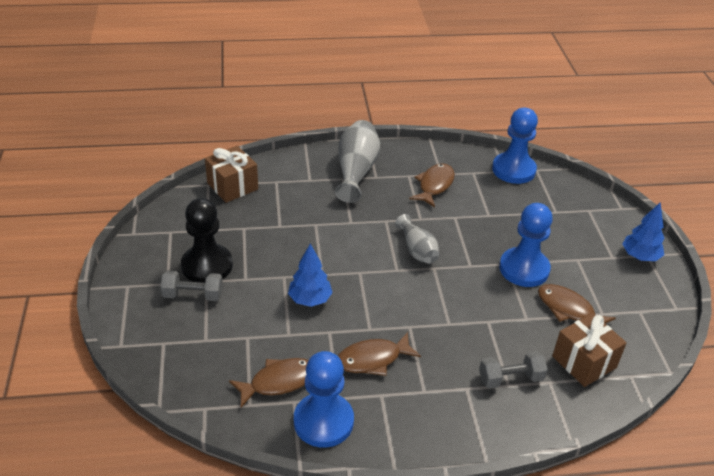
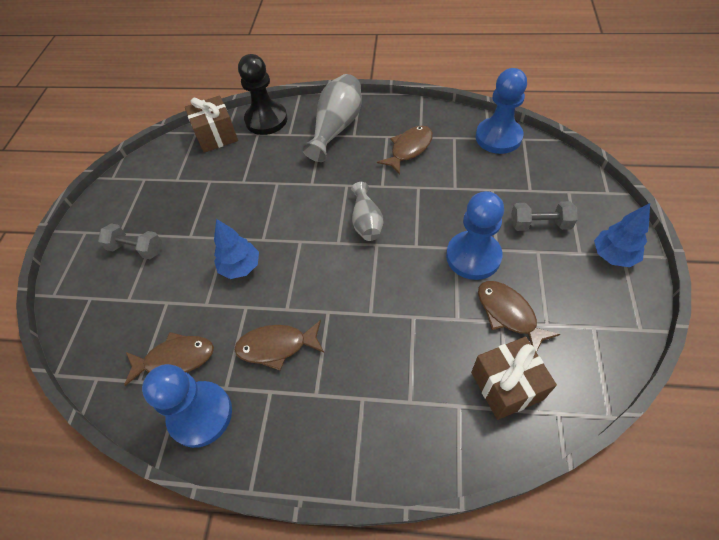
camera: 20 degrees right, 15 degrees up
(207, 266) = (161, 218): black pawn -> black pawn (266, 120)
(510, 378) = (414, 394): grey dumbbell -> grey dumbbell (539, 224)

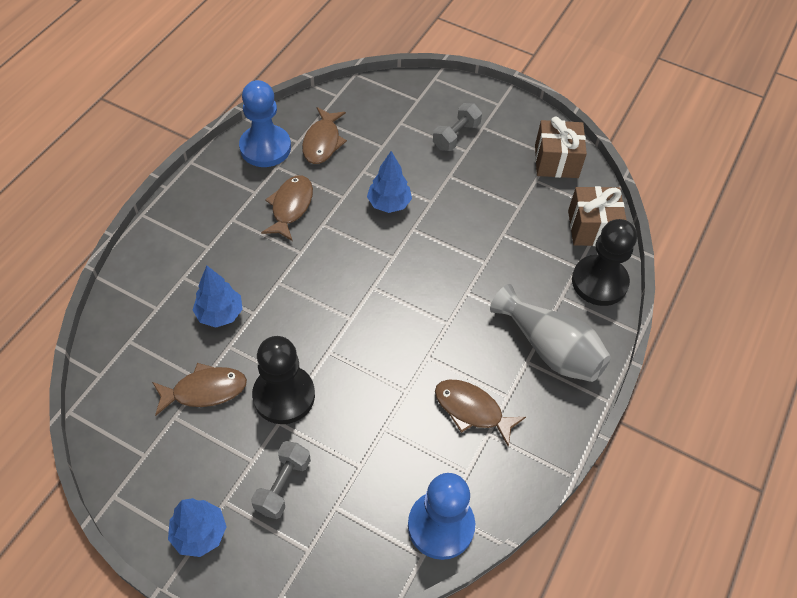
camera: 105 degrees right, 0 degrees up
(366, 222) = (384, 321): grey vase -> none
(409, 149) = (472, 410): brown fish -> brown fish turned 150 degrees clockwise
(430, 343) = (220, 314): none -> blue tree
(473, 256) = (284, 396): blue pawn -> black pawn
(506, 386) = (146, 351): brown gift -> brown gift (556, 161)

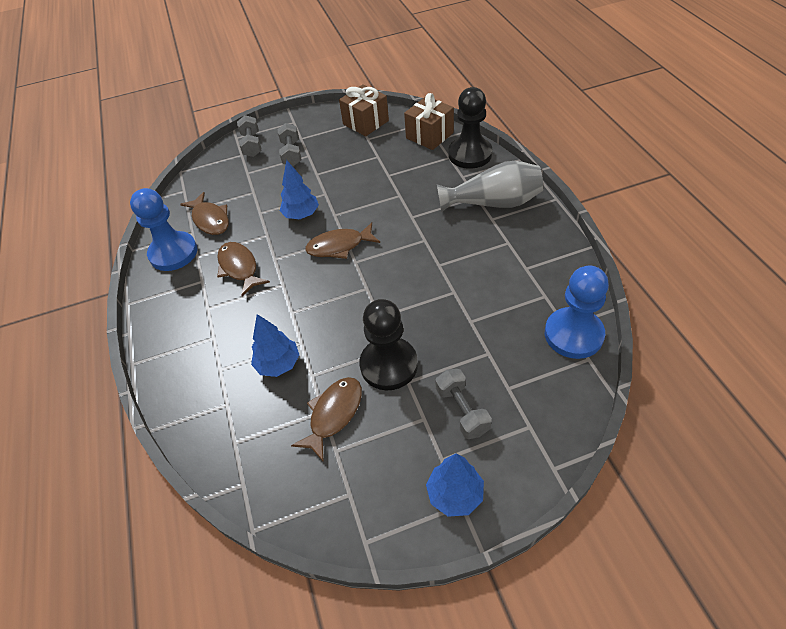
camera: 40 degrees left, 5 degrees down
(437, 97) = (252, 145): none -> grey dumbbell
(472, 410) = (501, 266): brown fish -> brown fish (339, 246)

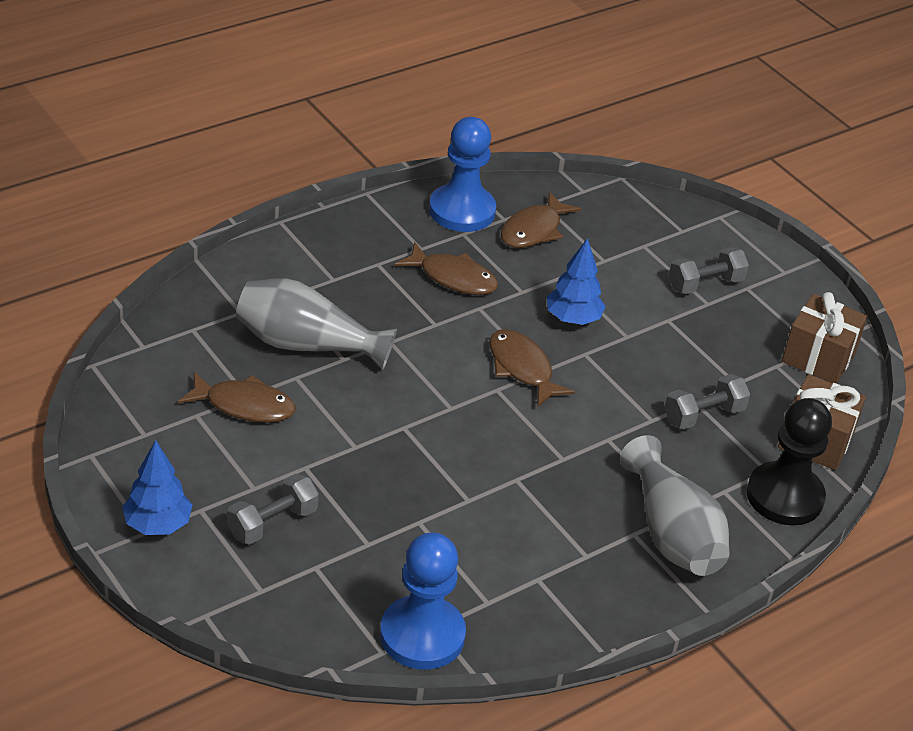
camera: 65 degrees right, 10 degrees down
(239, 268) = (453, 278): brown fish -> brown fish turned 75 degrees clockwise
(252, 145) = (709, 237): grey dumbbell -> grey dumbbell (703, 415)
(278, 364) = (306, 345): blue tree -> grey vase
(389, 365) = (327, 446): black pawn -> none

